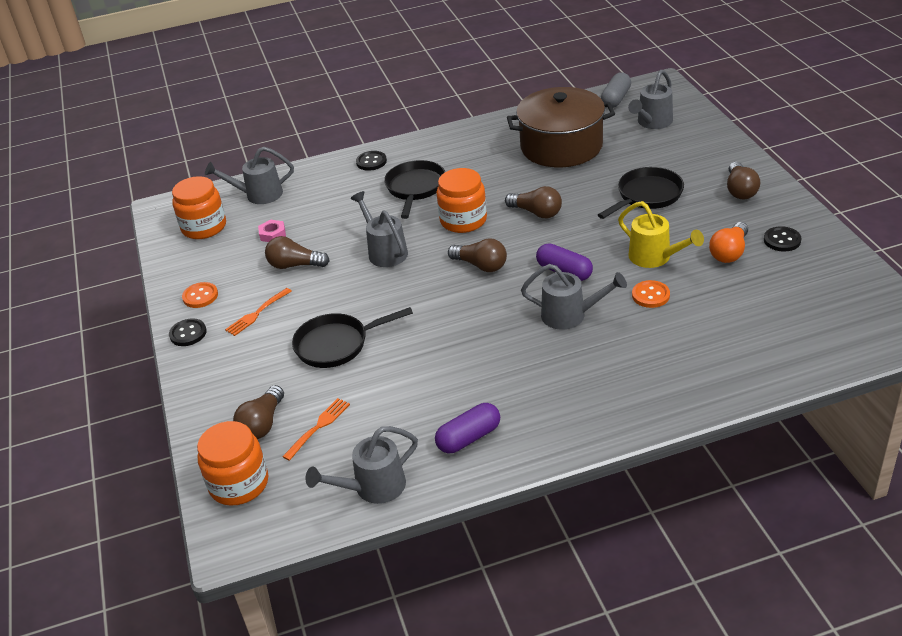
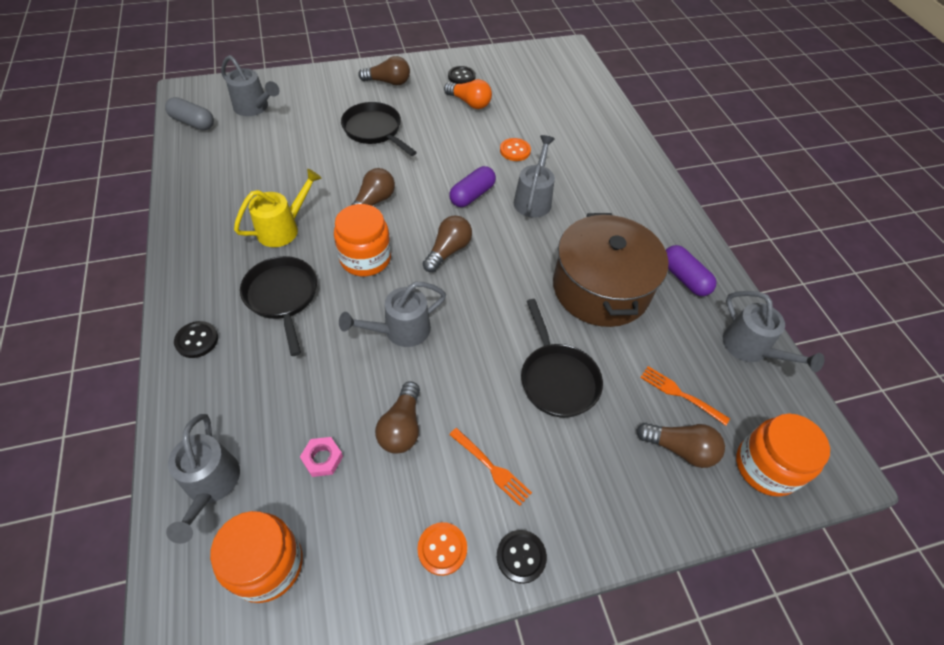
camera: 95 degrees left, 15 degrees up
(415, 188) = (282, 297): black pan -> black pan turned 60 degrees clockwise
(561, 146) = (261, 171): brown pot -> brown pot (600, 288)
(655, 258) = (466, 140): yellow watering can -> yellow watering can (283, 228)

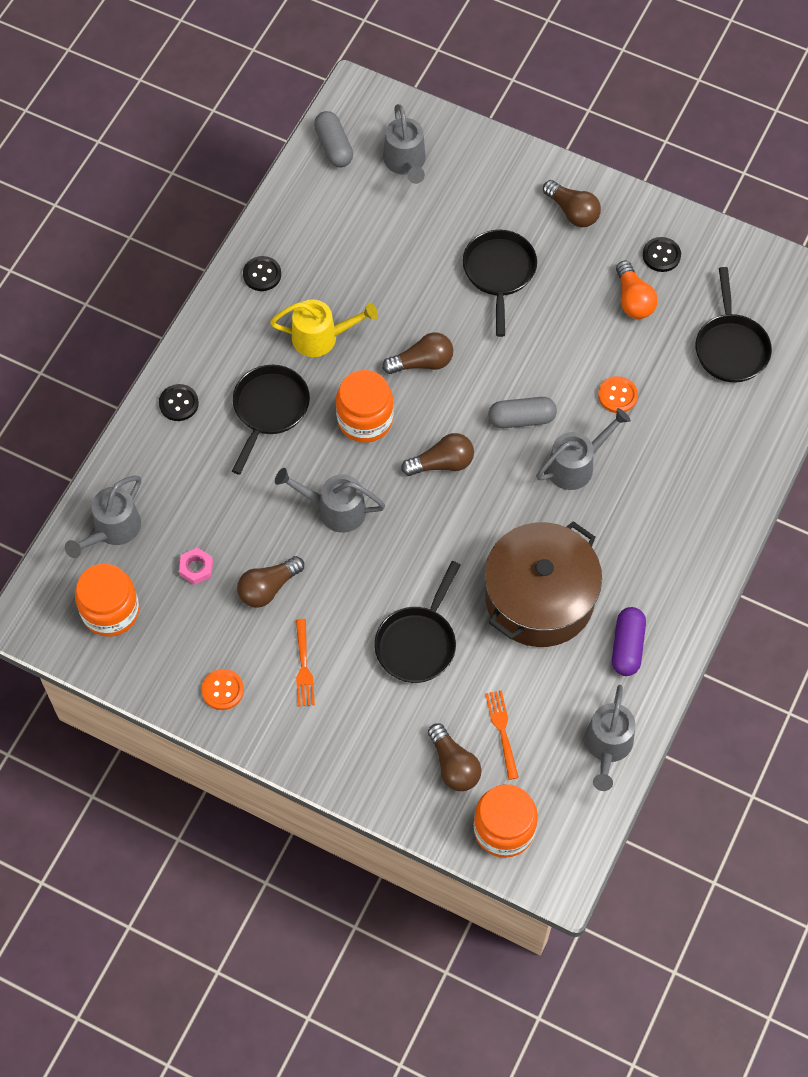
camera: 45 degrees right, 10 degrees up
(472, 195) = (521, 419): purple capsule -> grey capsule
(521, 556) = (268, 736): black button -> black button (262, 274)
(547, 96) = (730, 347): none -> black pan

